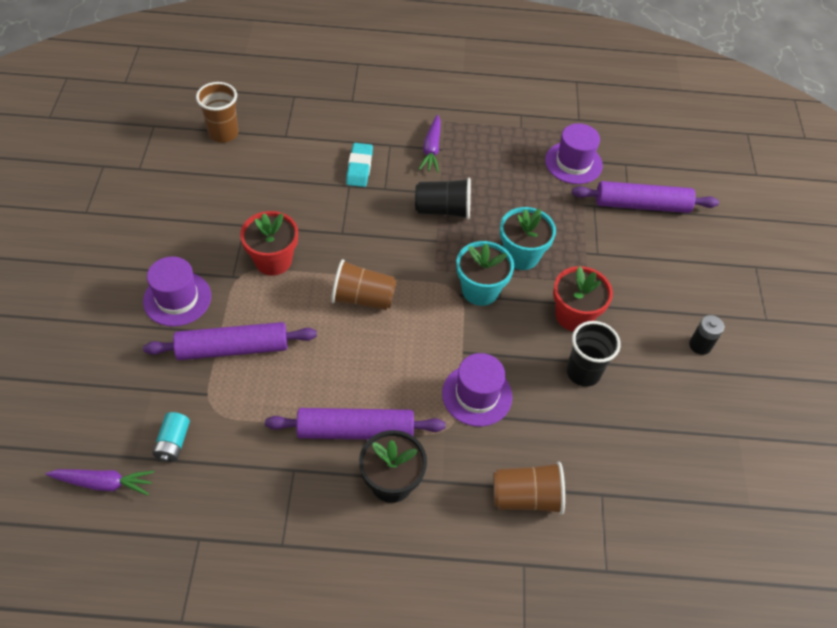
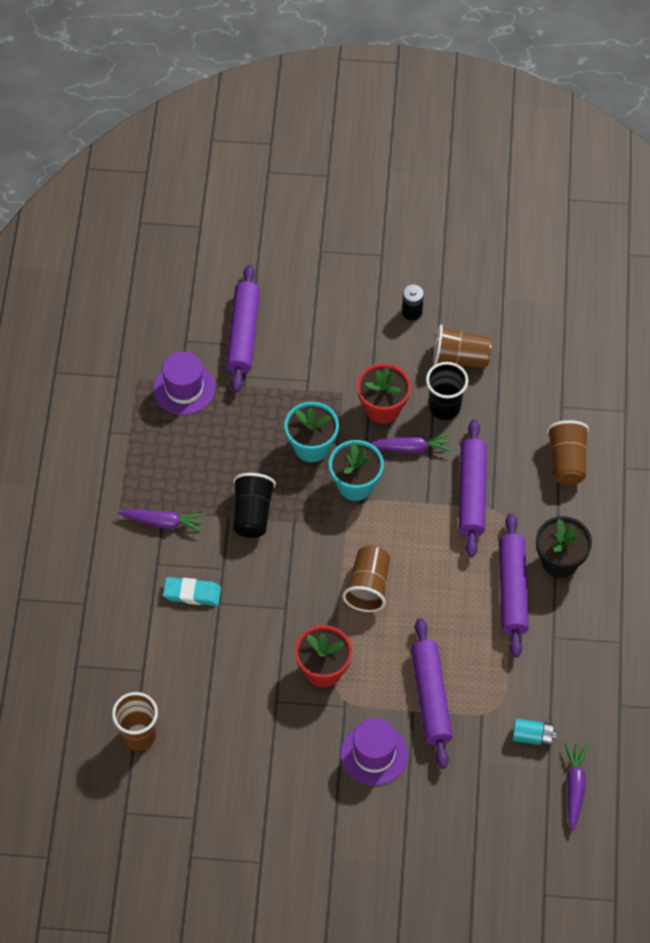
camera: 85 degrees left, 5 degrees up
(477, 395) = (472, 493): purple hat -> purple rolling pin
(528, 339) = (411, 448): none -> purple carrot
(649, 390) = (460, 358): none -> brown cup

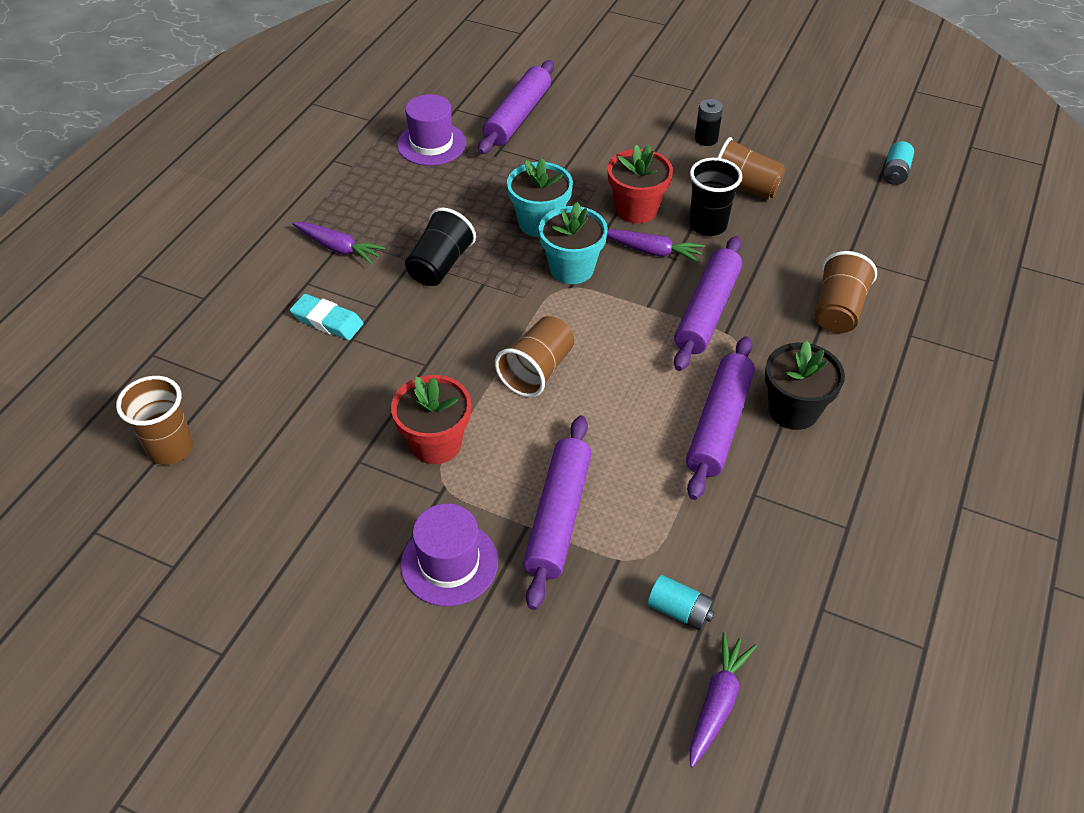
camera: 20 degrees right, 10 degrees down
(575, 304) = (895, 172): none -> turquoise battery

